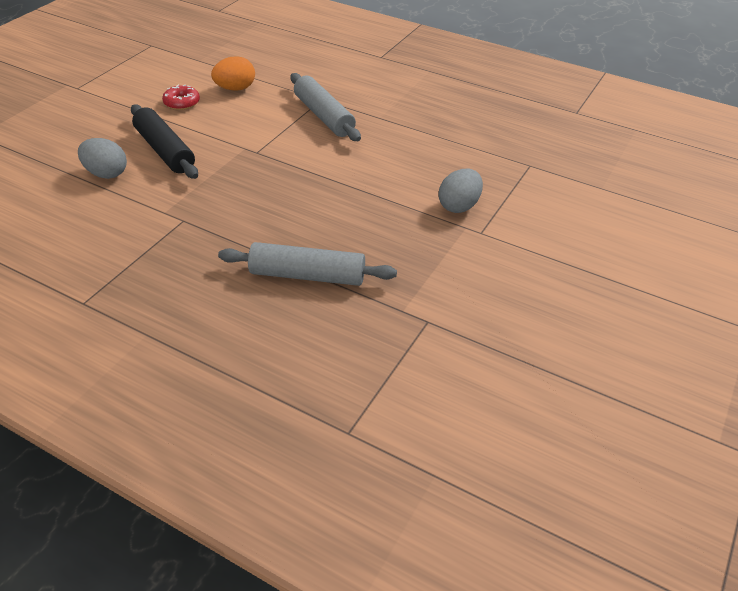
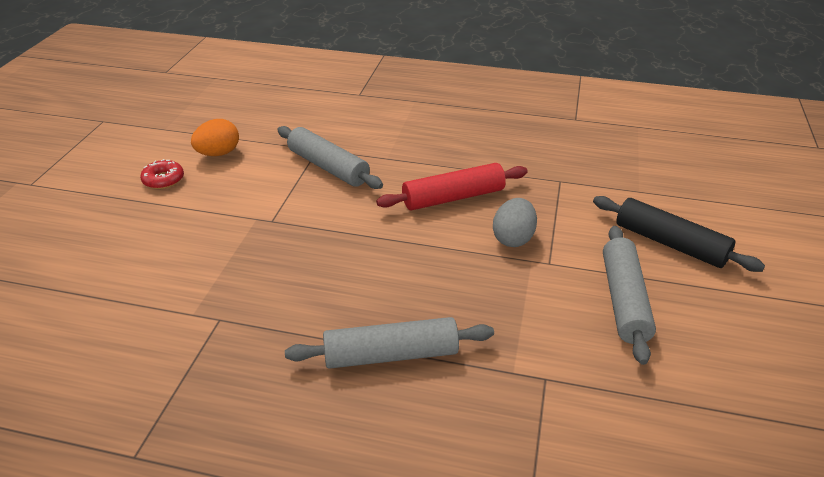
camera: 15 degrees left, 5 degrees down
(106, 173) = (104, 281): grey egg -> none
(165, 150) = (165, 239): black rolling pin -> black rolling pin (670, 243)
(422, 162) = (453, 197): none -> red rolling pin
(532, 276) = (624, 300): none -> grey rolling pin

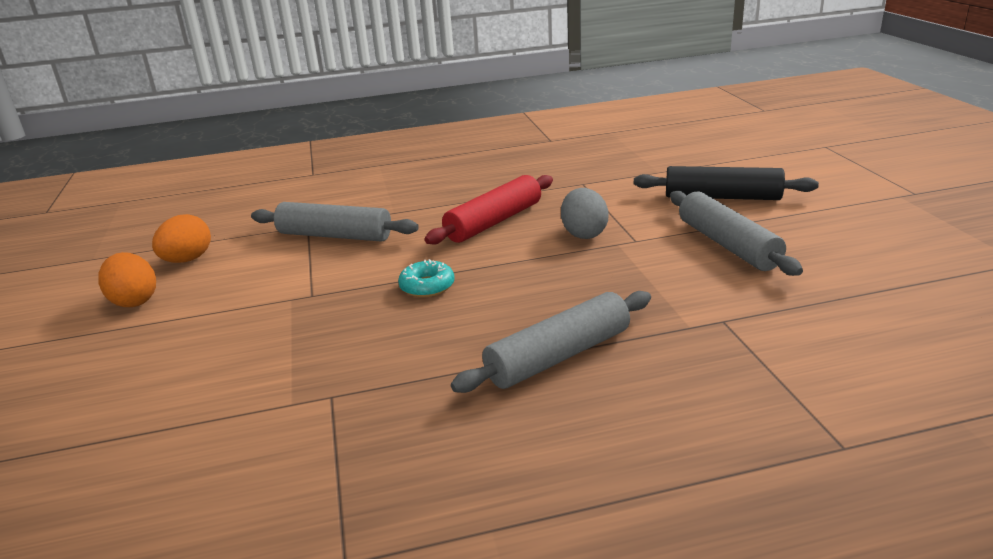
camera: 25 degrees left, 10 degrees down
(163, 180) = (134, 301): red donut -> orange egg
(353, 245) = (427, 286): none -> turquoise donut

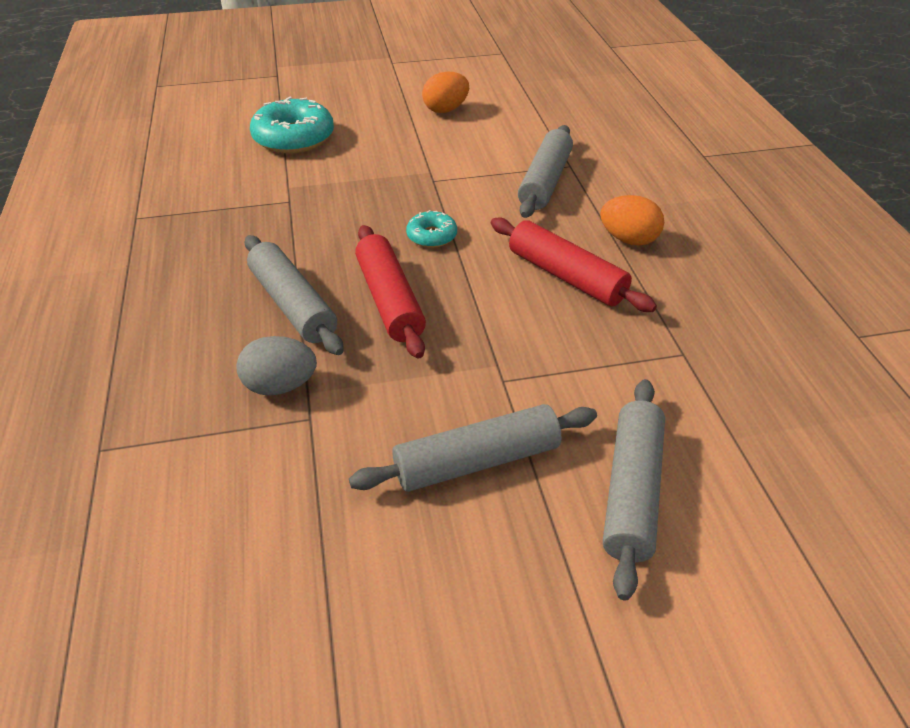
camera: 90 degrees right, 15 degrees up
(139, 422) = (294, 138): none -> turquoise donut
(187, 260) = (508, 119): orange egg -> orange egg (628, 239)
(540, 299) = (389, 300): none -> red rolling pin
(584, 233) = (527, 340): grey egg -> grey egg (280, 386)
(722, 197) = (632, 491): black rolling pin -> grey rolling pin

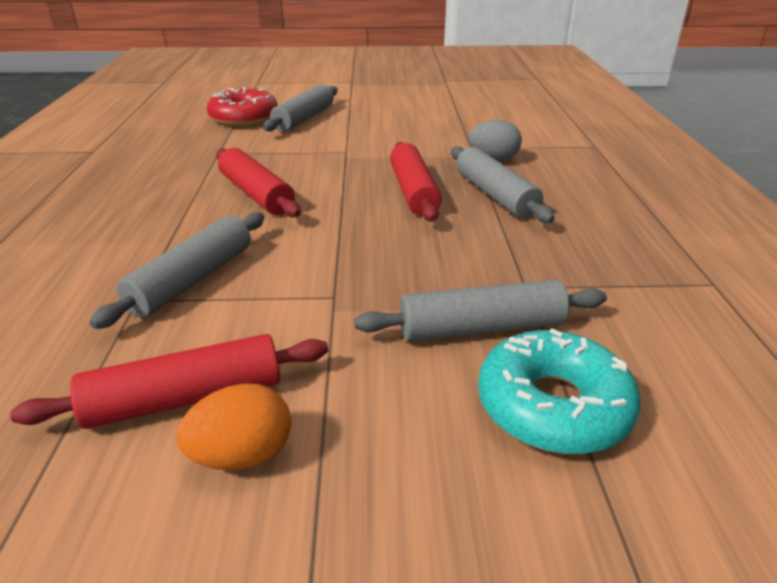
camera: 170 degrees left, 10 degrees down
(432, 236) = (361, 233): turquoise donut -> none
(476, 461) = (377, 130): grey rolling pin -> grey rolling pin (481, 328)
(489, 124) = (186, 398): none -> red rolling pin
(628, 239) = (171, 214): orange egg -> none
(745, 477) = (244, 118): none -> red donut

